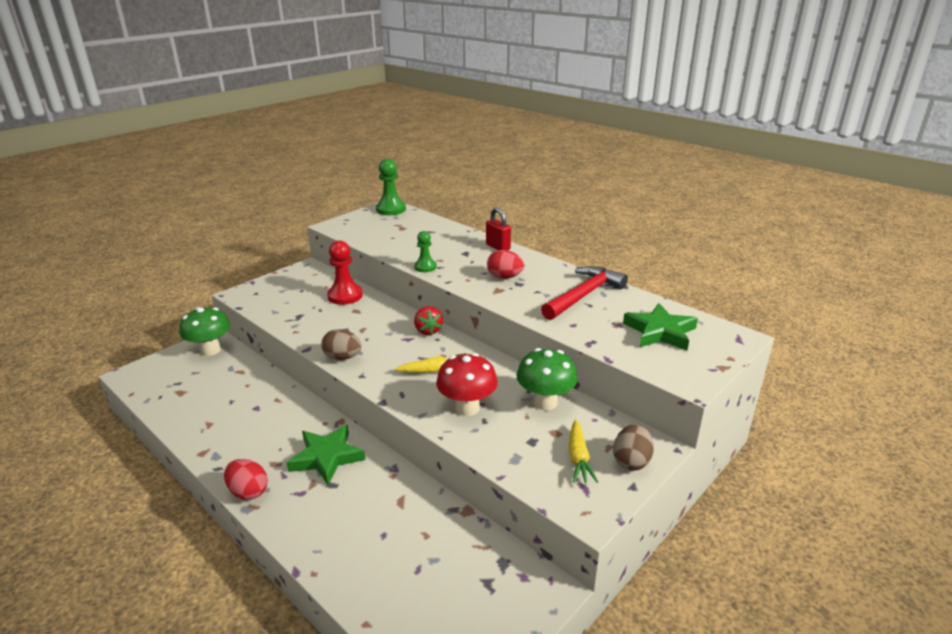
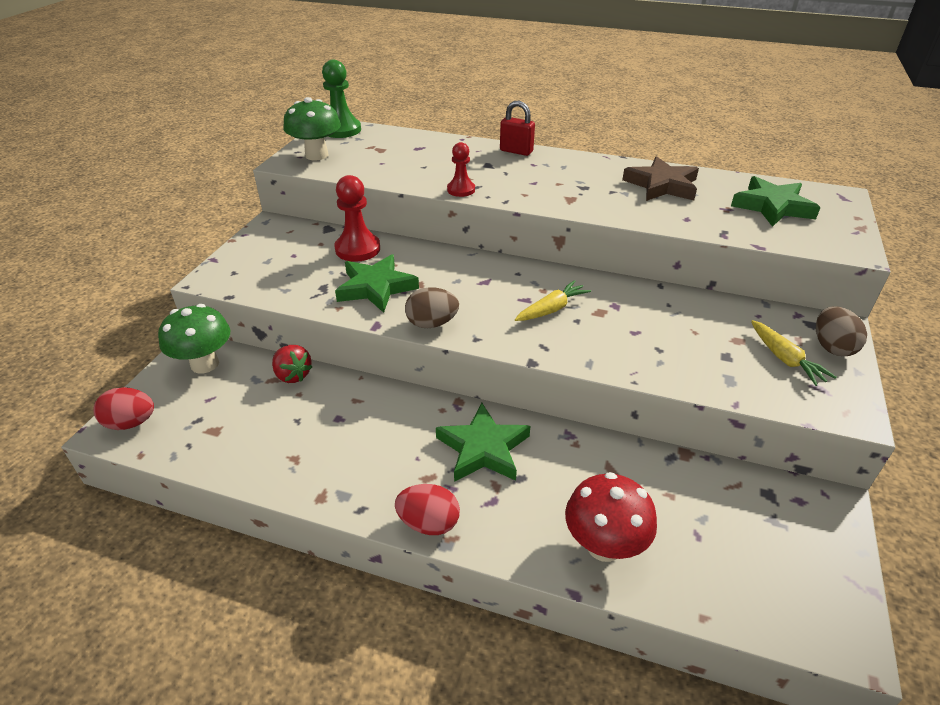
camera: 25 degrees left, 10 degrees up
(331, 324) = (376, 287): none -> green star
(425, 267) = (461, 190): green pawn -> red pawn
(428, 330) = (498, 266): red strawberry -> red strawberry (293, 375)
(467, 408) = (628, 341): red mushroom -> red mushroom (604, 546)
(504, 277) = (561, 183): red egg -> red egg (131, 423)
(545, 402) = (697, 312): green mushroom -> green mushroom (317, 155)
(583, 295) = (662, 185): red hammer -> brown star

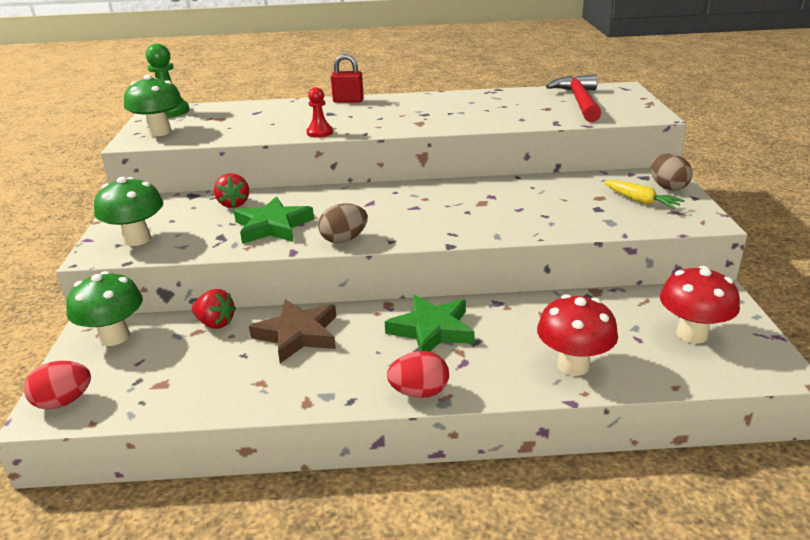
camera: 20 degrees left, 10 degrees down
(252, 270) = (137, 239): none -> green mushroom
(357, 249) = (234, 204): red pawn -> red strawberry
(552, 309) = (441, 209): yellow carrot -> none
(662, 185) = (486, 103): brown star -> brown star (298, 335)
(765, 551) = (692, 334): none -> red mushroom
(772, 206) = (579, 101): green star -> red hammer

